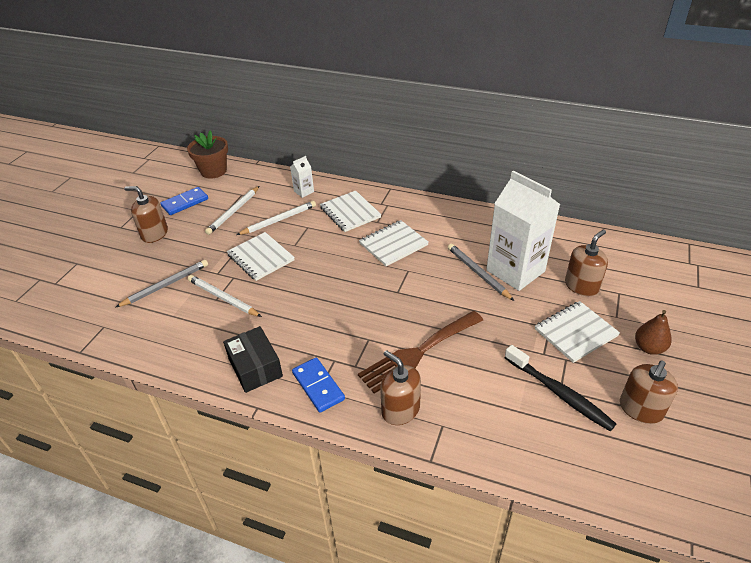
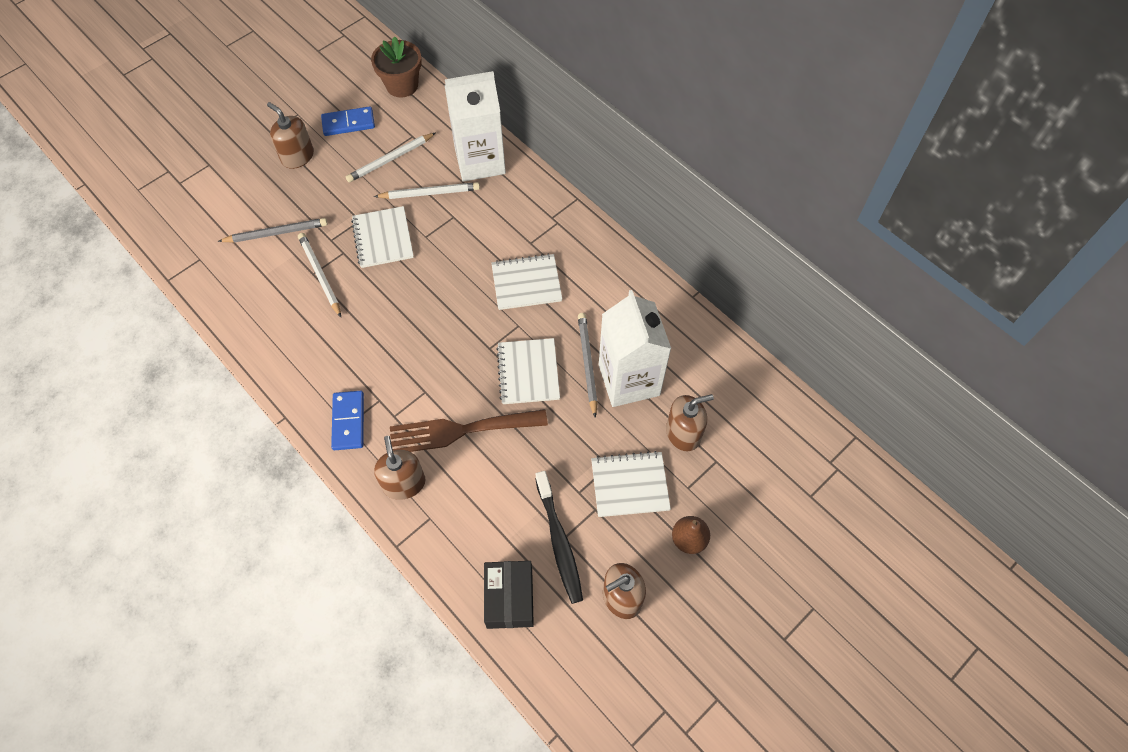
camera: 25 degrees right, 20 degrees up
(255, 367) = (306, 373): black box -> black box (509, 598)
(304, 191) = (480, 161): white carton -> white carton, size x2.38
(350, 212) = (510, 216): white notebook -> white notebook (528, 372)

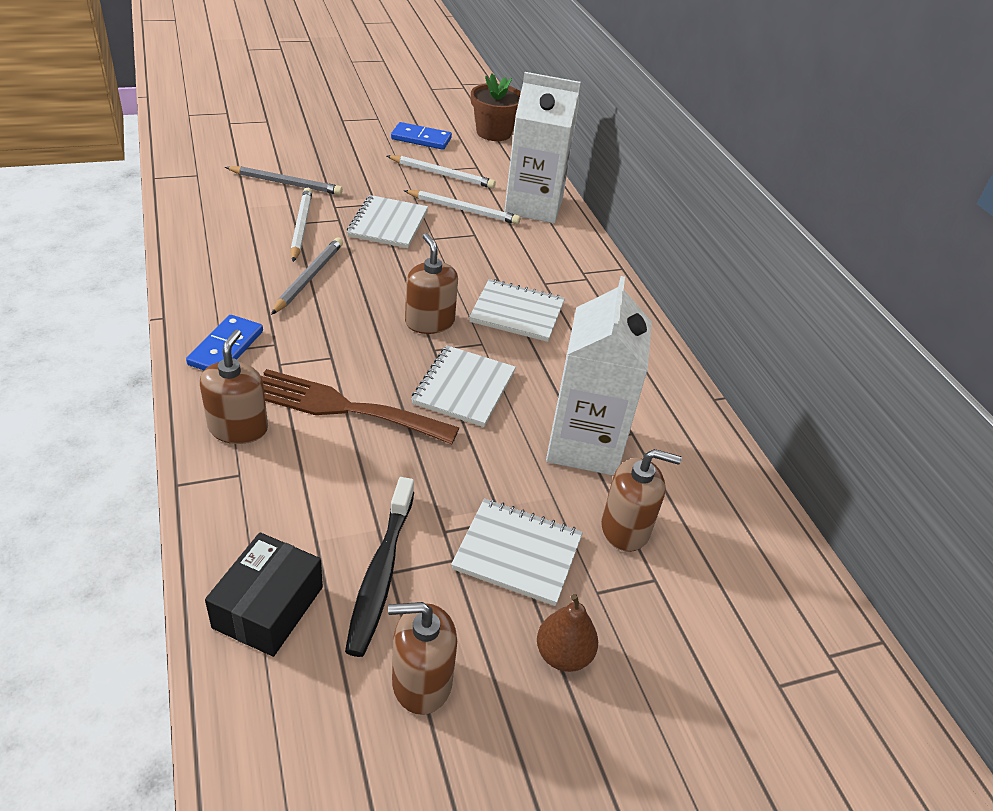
camera: 20 degrees right, 20 degrees down
(297, 156) = (353, 143): brown soap dispenser -> brown soap dispenser (429, 322)
(390, 159) = (442, 174): white pencil -> white pencil turned 150 degrees counterclockwise
(587, 364) = (541, 408): grey pencil -> grey pencil (309, 278)

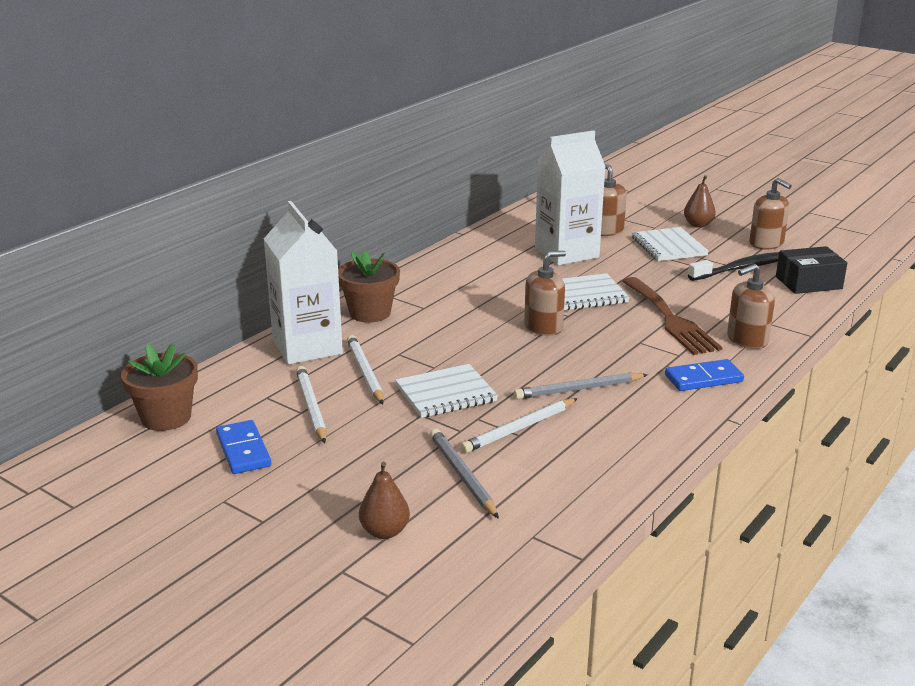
camera: 120 degrees left, 15 degrees down
(277, 142) = (384, 532): none -> brown pear
(429, 322) = (543, 327): brown soap dispenser -> brown soap dispenser turned 150 degrees counterclockwise
(517, 312) = (478, 305): white notebook -> none
(564, 254) = (370, 313): none -> brown flower pot

